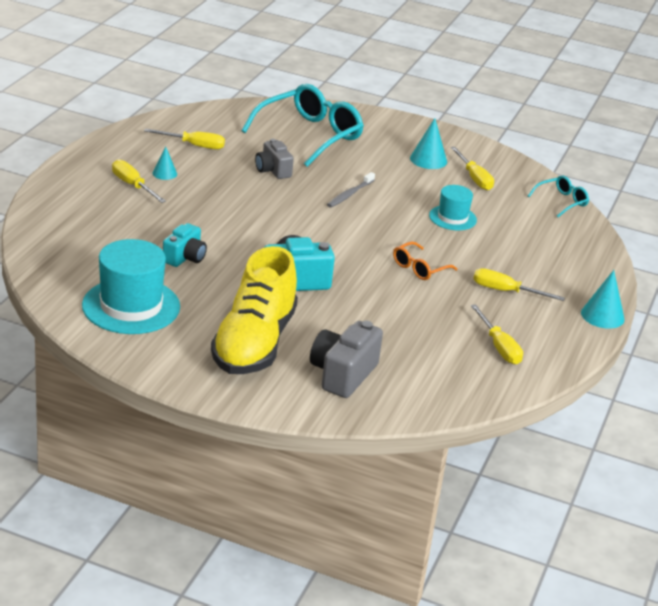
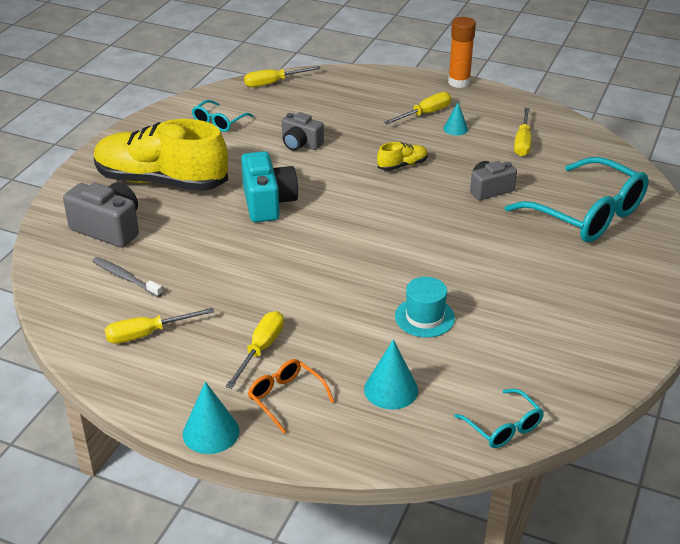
camera: 95 degrees right, 5 degrees up
(69, 161) = (459, 82): none -> orange glue stick
(131, 306) = (219, 122): turquoise hat -> turquoise glasses
(185, 258) = (300, 144): turquoise camera -> grey camera
(230, 206) = (402, 165): none -> yellow shoe
(350, 194) = (455, 240): grey toothbrush -> grey toothbrush (125, 278)
(419, 268) = (303, 284): orange glasses -> orange glasses (285, 398)
(428, 159) = (571, 305): turquoise cone -> turquoise cone (391, 389)
(474, 178) = (537, 344): yellow screwdriver -> yellow screwdriver (273, 83)

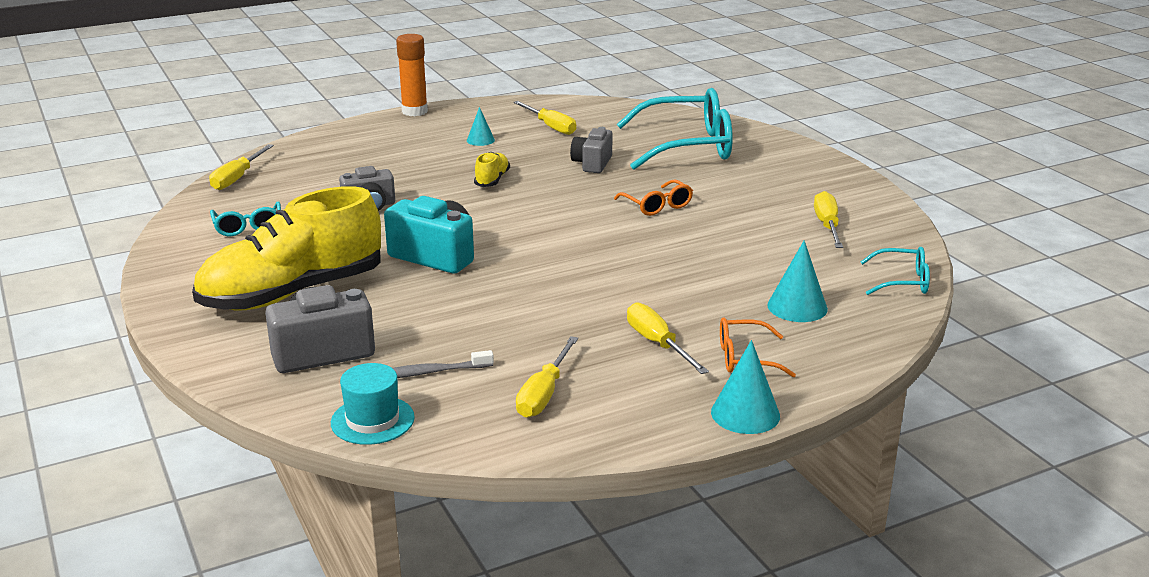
camera: 50 degrees left, 10 degrees down
(424, 317) = (722, 256): turquoise hat -> turquoise hat (372, 420)
(425, 114) = (433, 141): yellow screwdriver -> yellow screwdriver (827, 225)
(463, 250) = (657, 206): none -> orange glasses

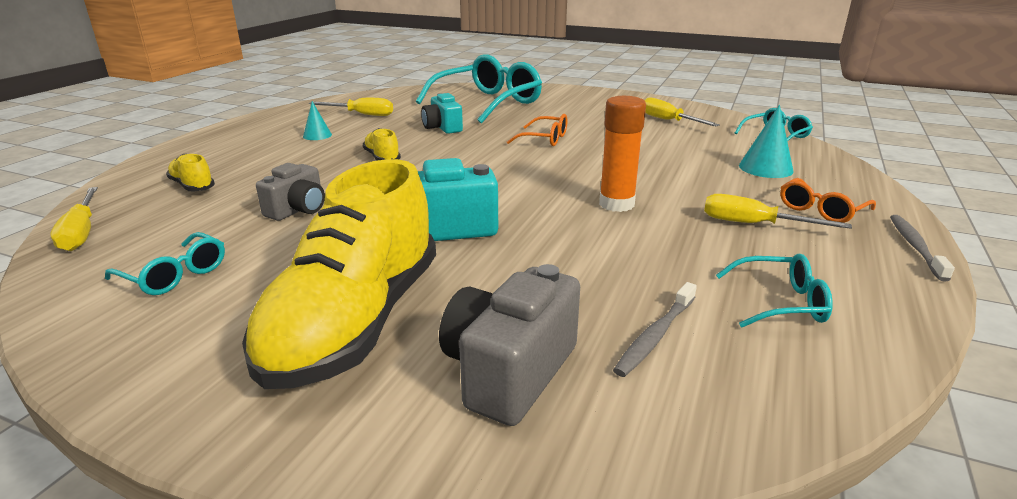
camera: 40 degrees left, 0 degrees up
(335, 162) = (192, 186): none -> yellow shoe
(372, 420) = (716, 422): turquoise hat -> none
(414, 111) = (214, 131): orange glue stick -> orange glue stick (616, 204)
(544, 394) = (781, 302): yellow screwdriver -> turquoise glasses
(592, 164) = (442, 128): grey camera -> turquoise camera
(745, 414) = (915, 247): turquoise cone -> grey toothbrush

